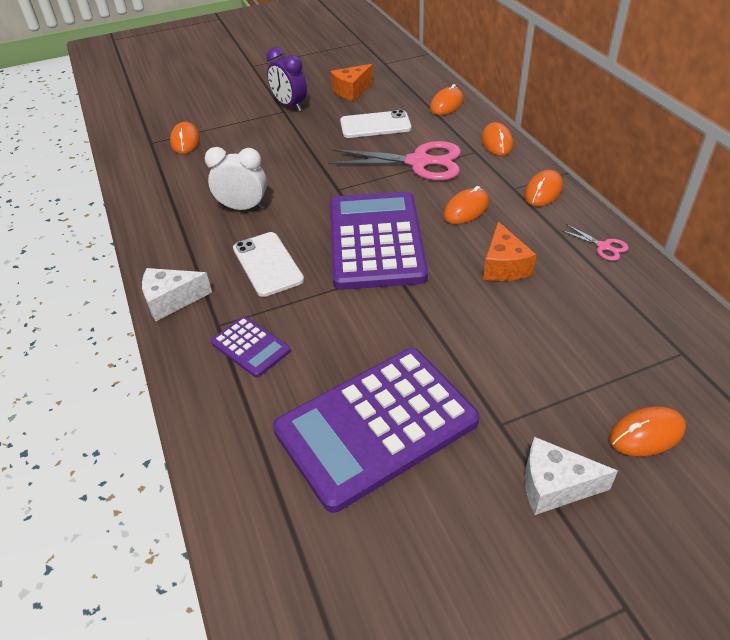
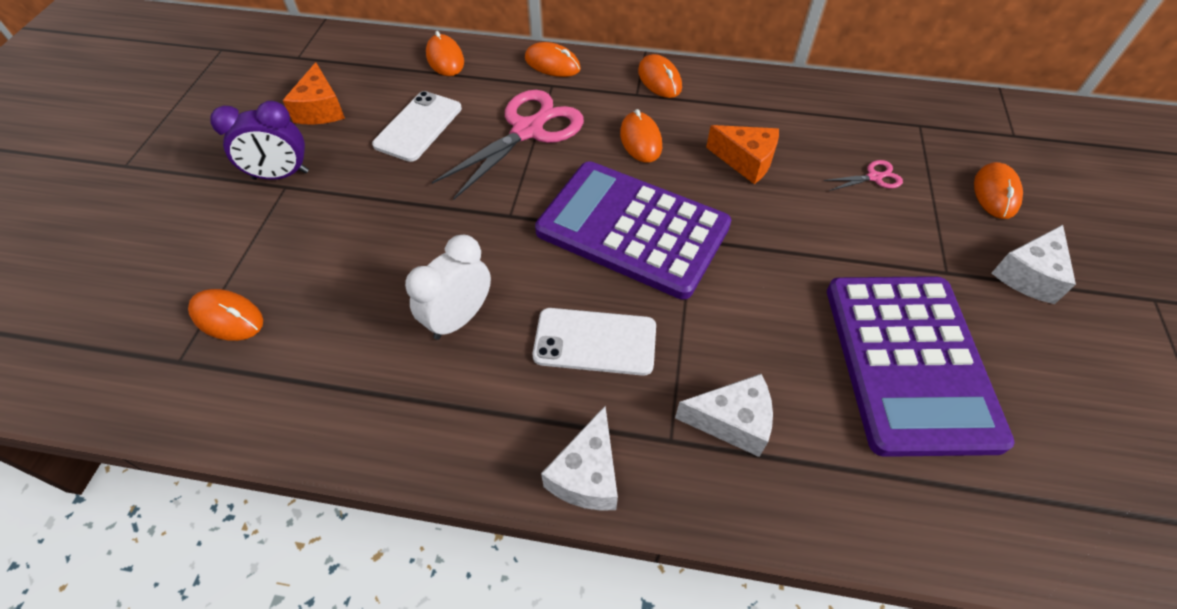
camera: 60 degrees left, 10 degrees up
(250, 347) = (731, 421): purple calculator -> white cheese
(603, 247) = (767, 91): pink scissors -> pink scissors (874, 177)

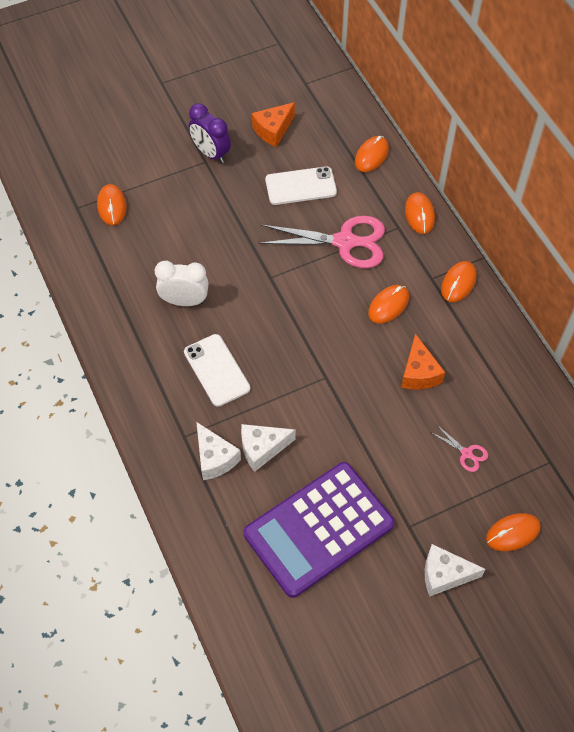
camera: 55 degrees right, 5 degrees up
(587, 474) = (140, 410): white cheese -> white cheese (262, 448)
(632, 229) = (309, 343): purple calculator -> none

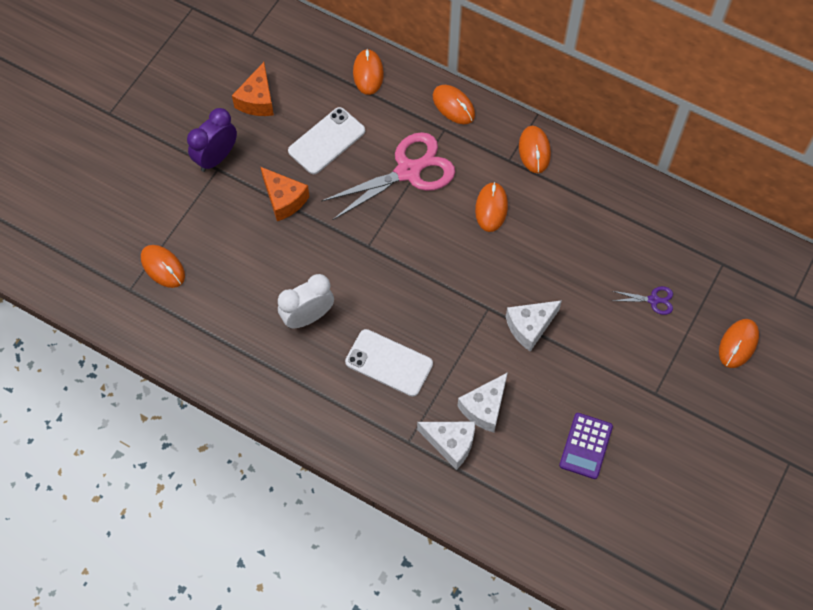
camera: 35 degrees left, 5 degrees up
(211, 153) = (216, 158): purple clock -> purple clock turned 120 degrees clockwise
(319, 529) = (586, 446): purple calculator -> purple calculator, size x0.45
(419, 373) = (562, 254): orange cheese -> orange cheese (284, 199)
(444, 574) = (712, 415): white cheese -> white cheese (530, 327)
(467, 453) = (653, 300): pink scissors -> purple scissors

